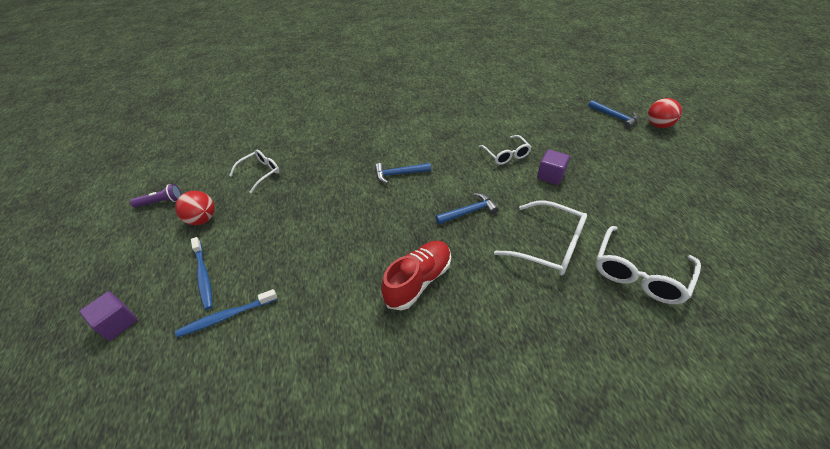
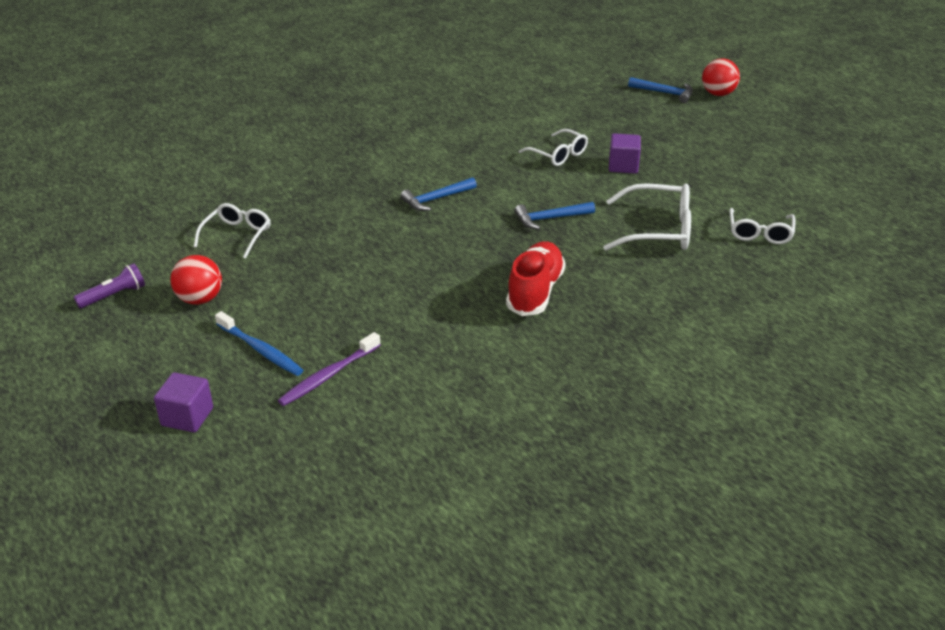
camera: 25 degrees left, 10 degrees down
(227, 316) = (329, 375): blue toothbrush -> purple toothbrush
(469, 211) = (550, 219): blue hammer -> blue hammer turned 150 degrees counterclockwise
(639, 273) = (759, 233): white glasses -> white glasses, size x0.65

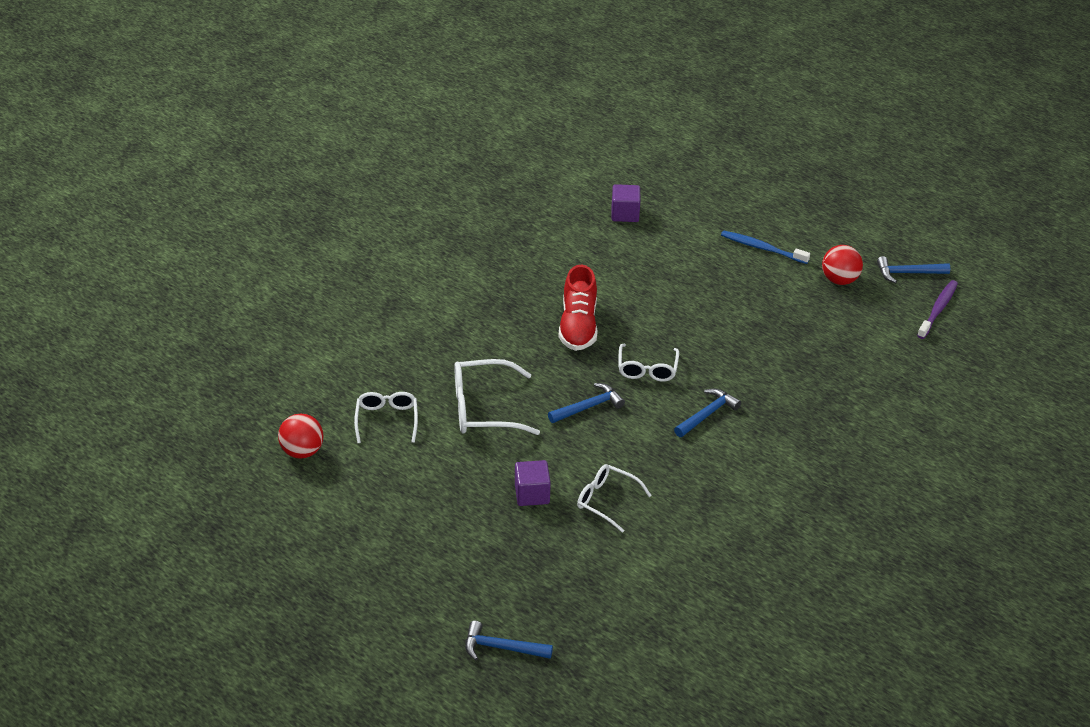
camera: 165 degrees right, 5 degrees up
(114, 296) = (907, 273): purple flashlight -> blue hammer
(187, 417) = (775, 199): purple cube -> purple cube (625, 214)
(237, 235) = (861, 344): white glasses -> white glasses (647, 369)
(329, 375) = (701, 238): purple toothbrush -> purple toothbrush (938, 310)
(718, 94) = (430, 658): red ball -> red ball (302, 451)

